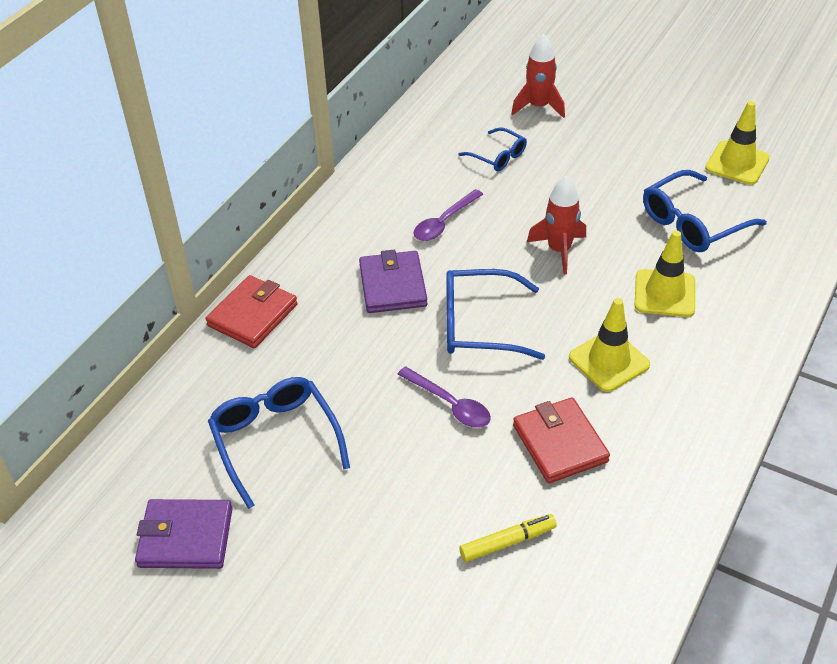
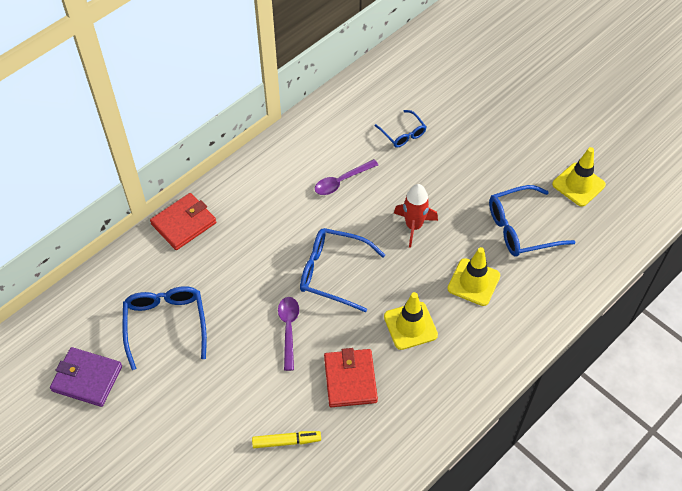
camera: 15 degrees right, 10 degrees up
(392, 285) = (286, 225): purple wallet -> none
(449, 404) = (289, 329): purple spoon -> purple spoon turned 150 degrees counterclockwise
(538, 106) = (451, 96): red rocket -> none

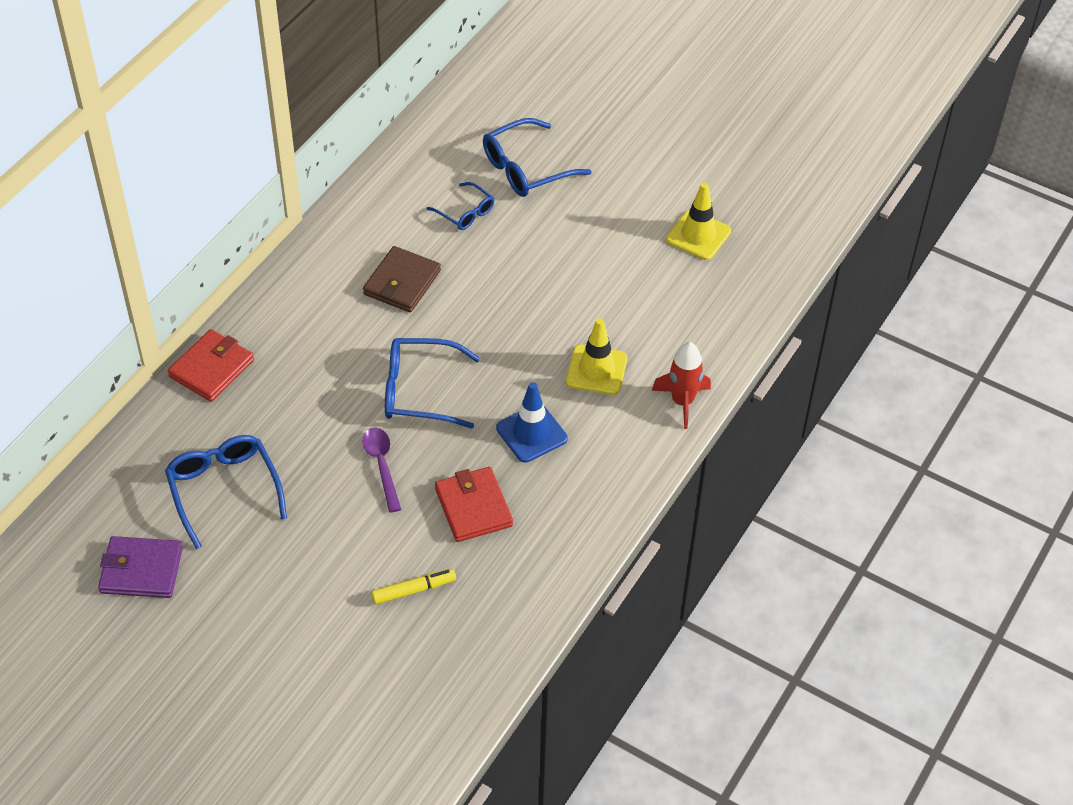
camera: 15 degrees left, 5 degrees down
(341, 181) = (402, 282): purple spoon -> brown wallet
(410, 326) = (531, 433): yellow traffic cone -> blue traffic cone
(413, 226) = (507, 319): red rocket -> red rocket (682, 402)
(521, 228) = (640, 298): blue glasses -> blue glasses (527, 168)

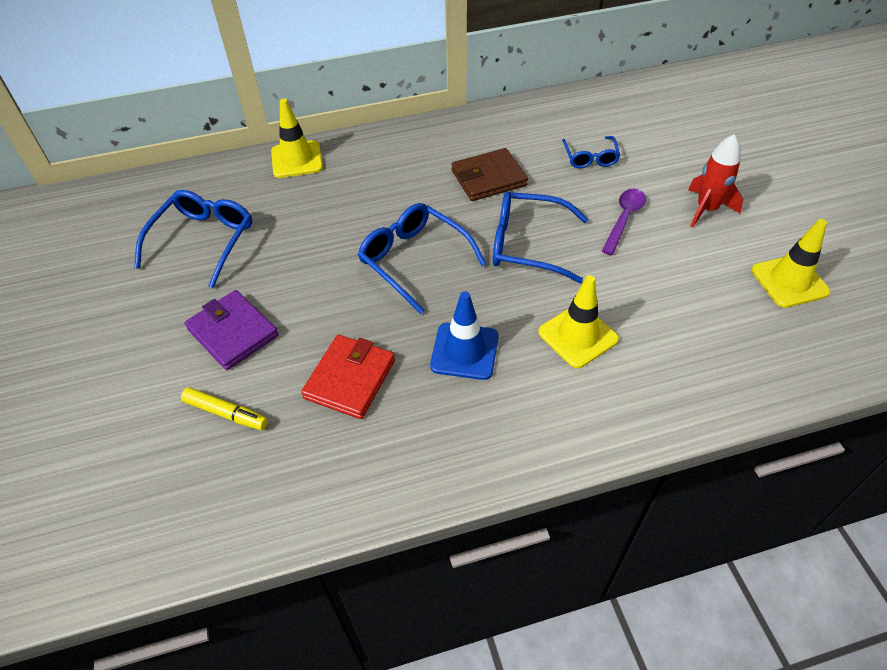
camera: 45 degrees right, 0 degrees up
(141, 570) = (89, 258): purple wallet -> purple wallet (233, 332)
(211, 368) = (297, 159): red wallet -> yellow traffic cone
(382, 466) = (322, 296): purple spoon -> purple spoon (624, 219)
(527, 168) = (673, 153): blue glasses -> blue glasses (528, 245)
(682, 402) = (634, 418): red rocket -> red rocket (706, 209)

